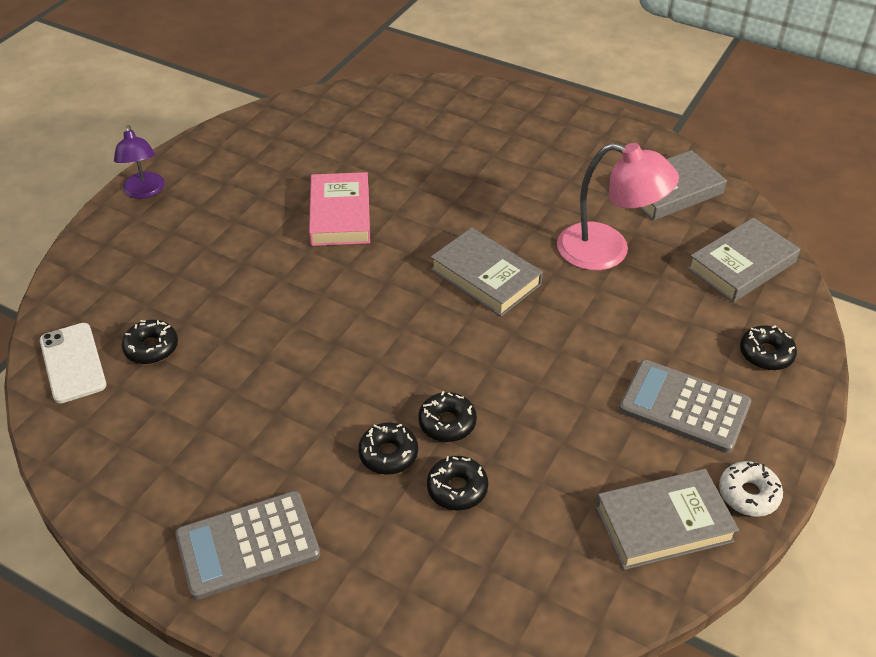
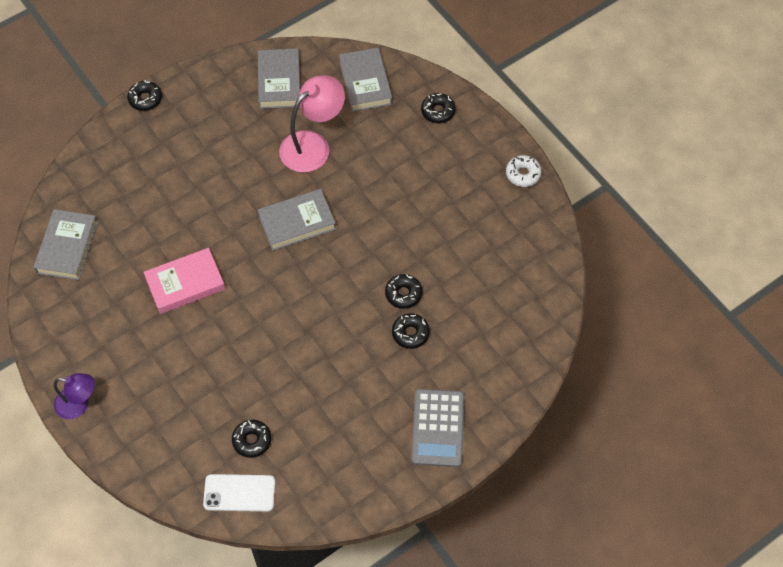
camera: 65 degrees left, 15 degrees up
(340, 214) = (185, 283): pink book -> pink book turned 45 degrees counterclockwise
(457, 488) = (452, 308): black donut -> black donut (145, 99)
(663, 524) = (521, 222): grey book -> grey book (67, 247)
(684, 406) = (453, 171): grey calculator -> none

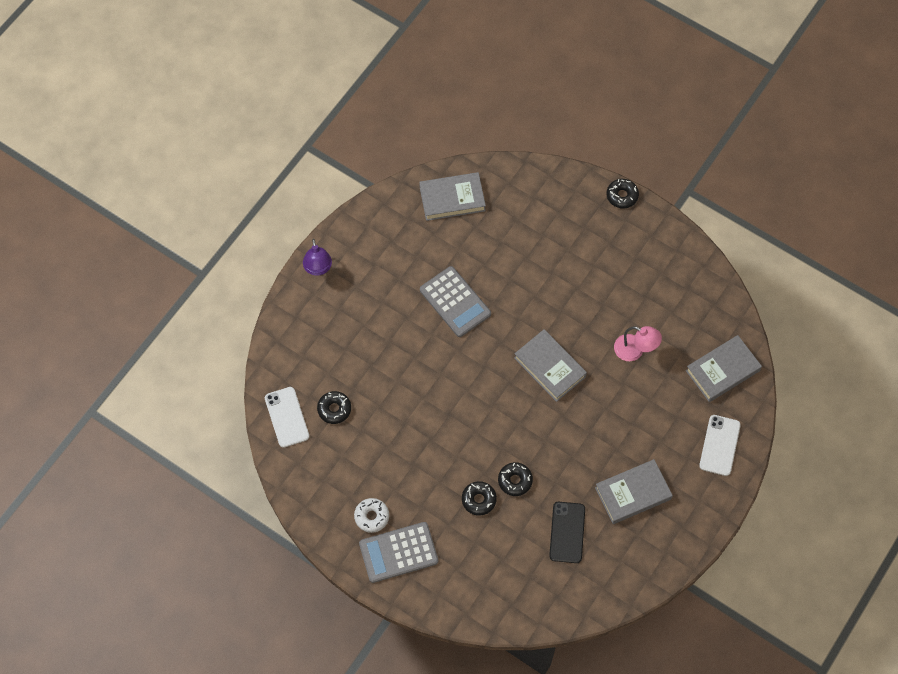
camera: 70 degrees right, 5 degrees up
(185, 283) = (455, 302): pink book -> grey calculator
(279, 82) = (690, 297): grey book -> grey book (633, 493)
(313, 145) = (635, 350): pink lamp -> pink lamp, size x0.62
(438, 111) = (719, 445): black donut -> white phone
(475, 266) = (567, 532): none -> black phone
(523, 174) = (683, 544): white donut -> white donut (371, 517)

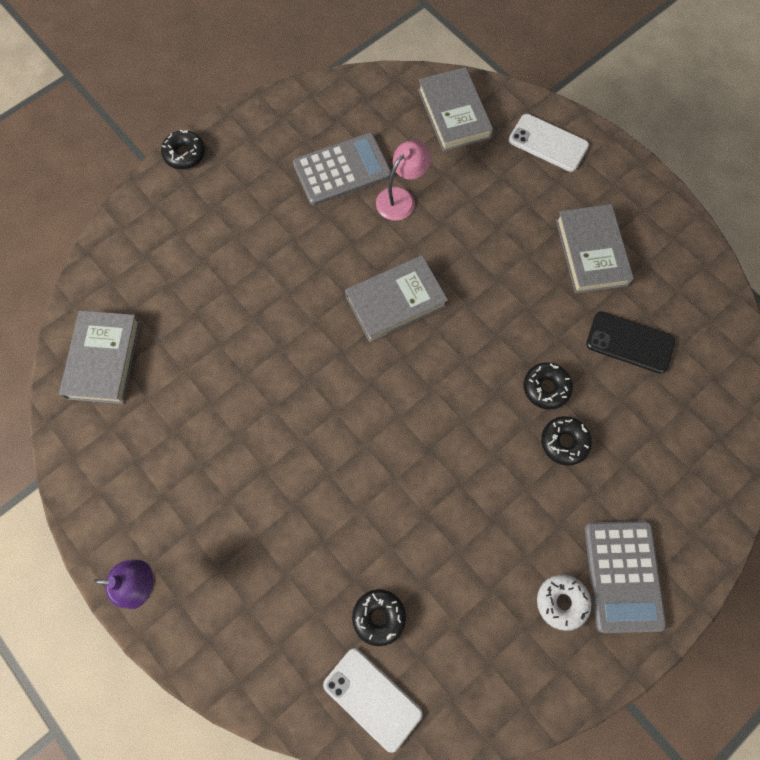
camera: 75 degrees left, 5 degrees up
(287, 417) = (372, 698): white phone -> white phone turned 45 degrees clockwise
(455, 302) = (263, 397): grey calculator -> grey calculator (342, 170)

